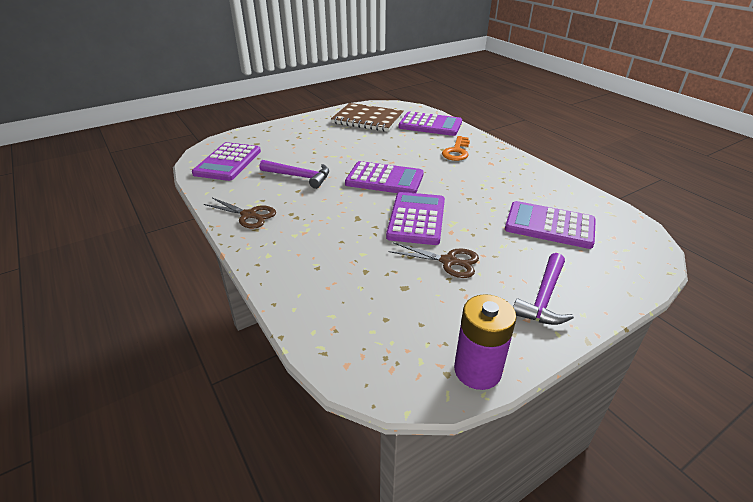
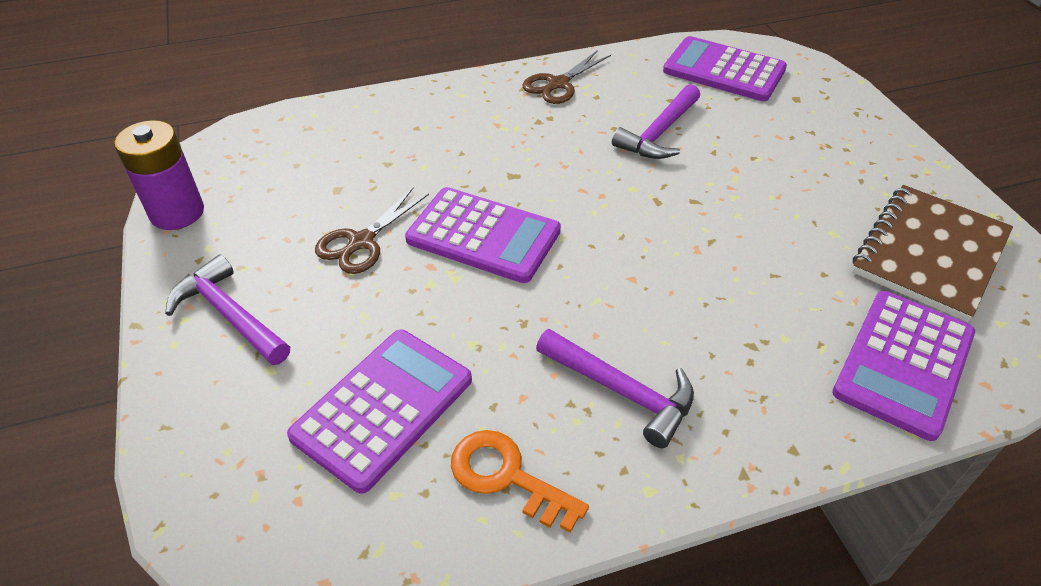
camera: 105 degrees right, 10 degrees up
(384, 179) = (626, 225): purple calculator -> none
(456, 151) = (734, 368): orange key -> orange key (507, 476)
(487, 171) = (621, 391): none -> purple hammer

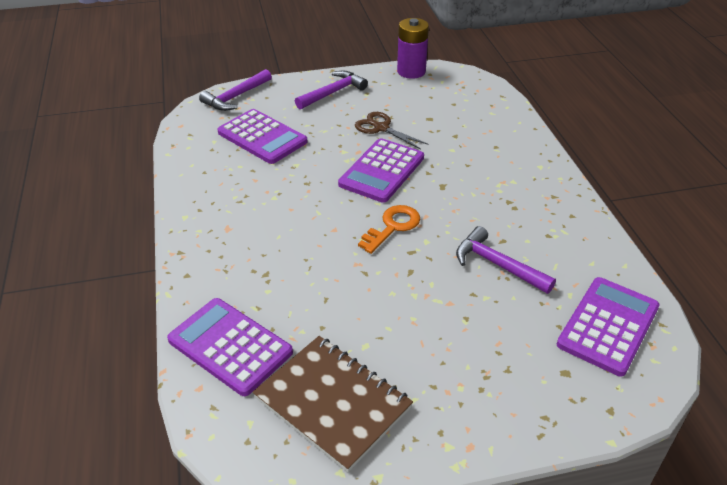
camera: 95 degrees right, 5 degrees down
(507, 476) = (210, 172): orange key -> orange key (393, 227)
(558, 84) = (563, 215): brown scissors -> none
(621, 391) = (248, 214): purple hammer -> purple hammer (236, 97)

